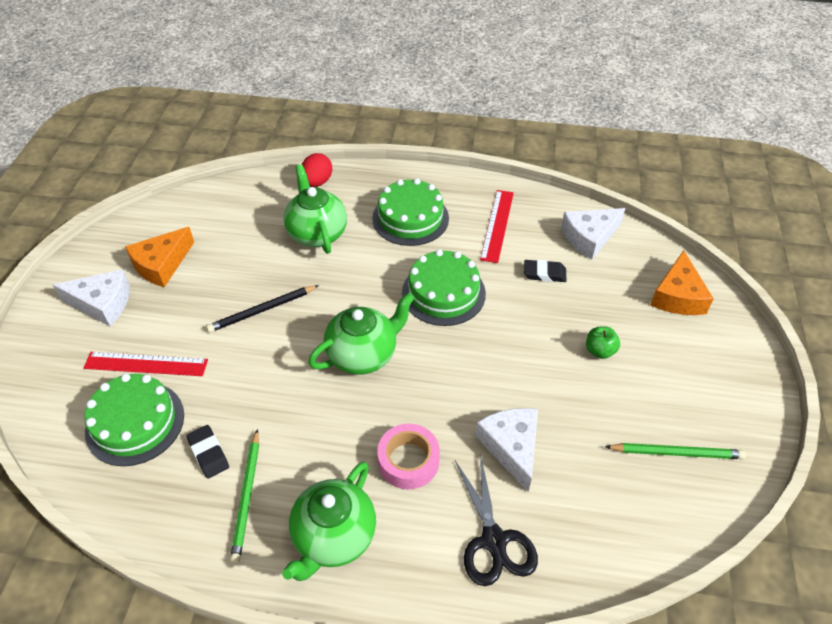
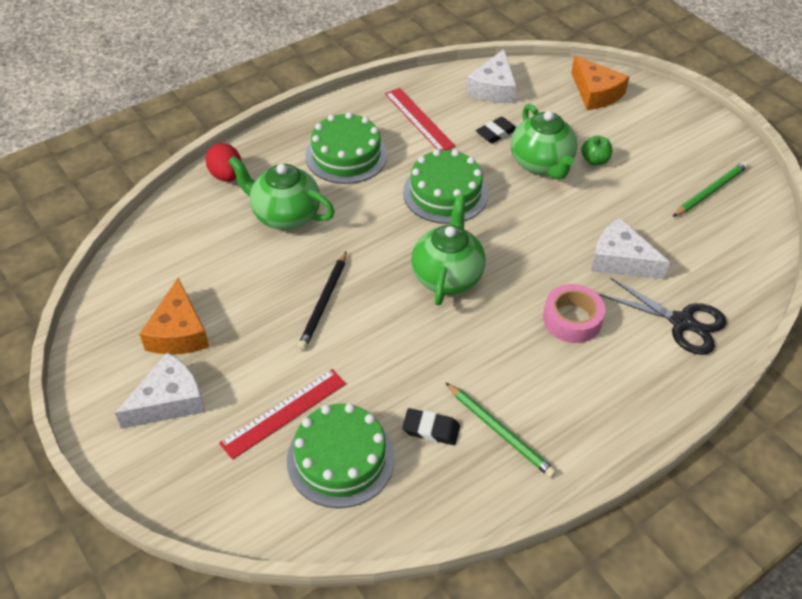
camera: 45 degrees left, 0 degrees up
(334, 537) = (590, 404): green teapot -> green teapot (541, 164)

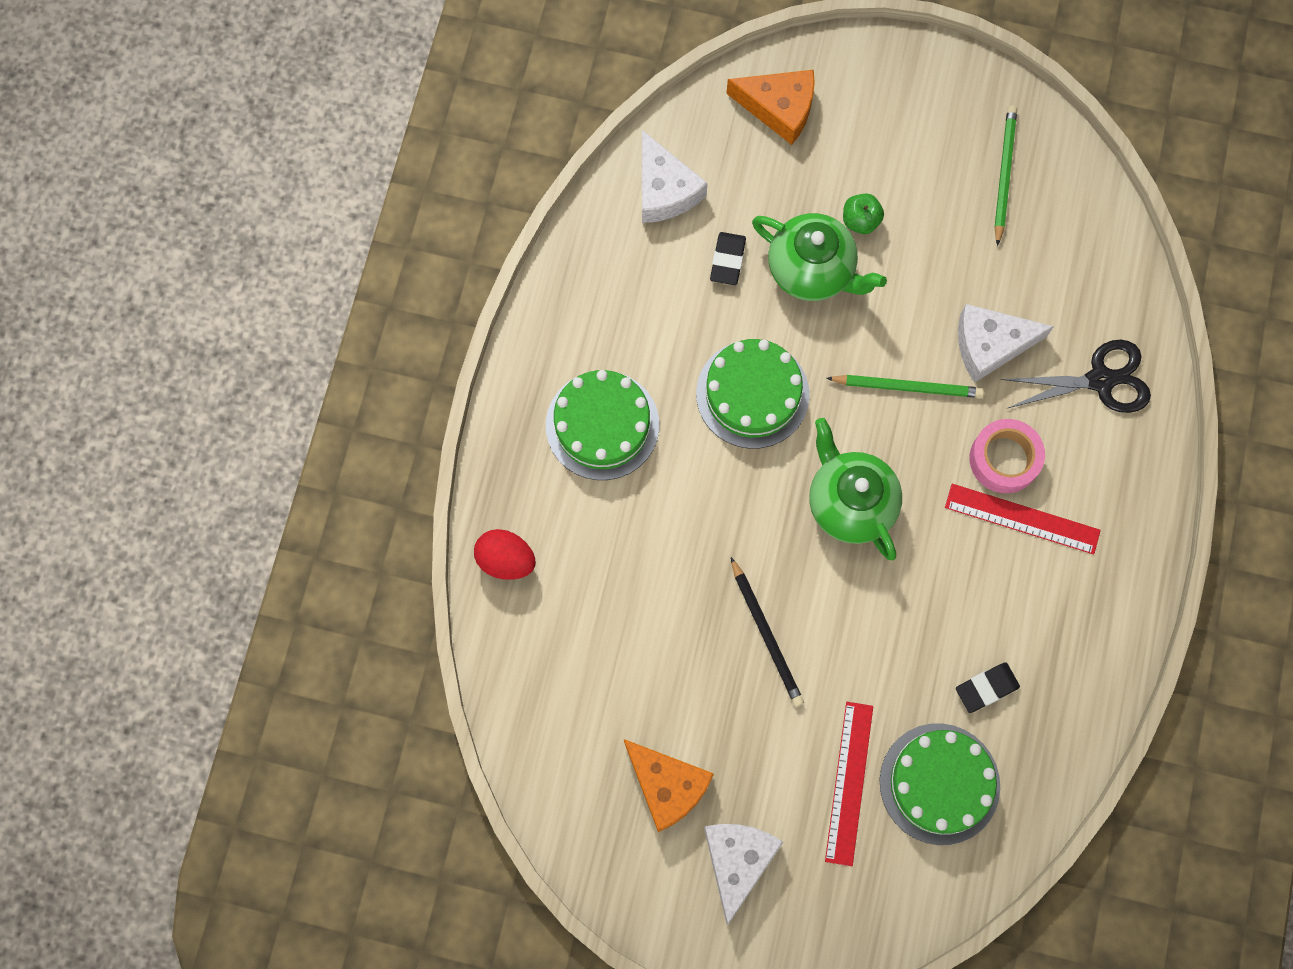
camera: 40 degrees left, 25 degrees up
(285, 215) = (621, 560): green teapot -> none
(419, 119) = (629, 306): red ruler -> red ruler (1022, 518)
(500, 431) = (1044, 639): green pencil -> green pencil (907, 387)

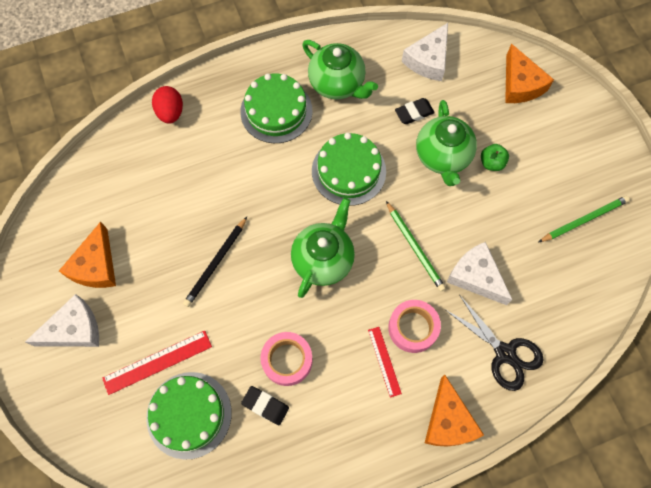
camera: 55 degrees right, 5 degrees down
(618, 323) = (337, 84): none -> green teapot
(948, 628) = (287, 360): none -> pink tape
(1022, 518) = (384, 361): red ruler -> red ruler, size x0.64
(1135, 496) = (448, 421): none -> orange cheese

